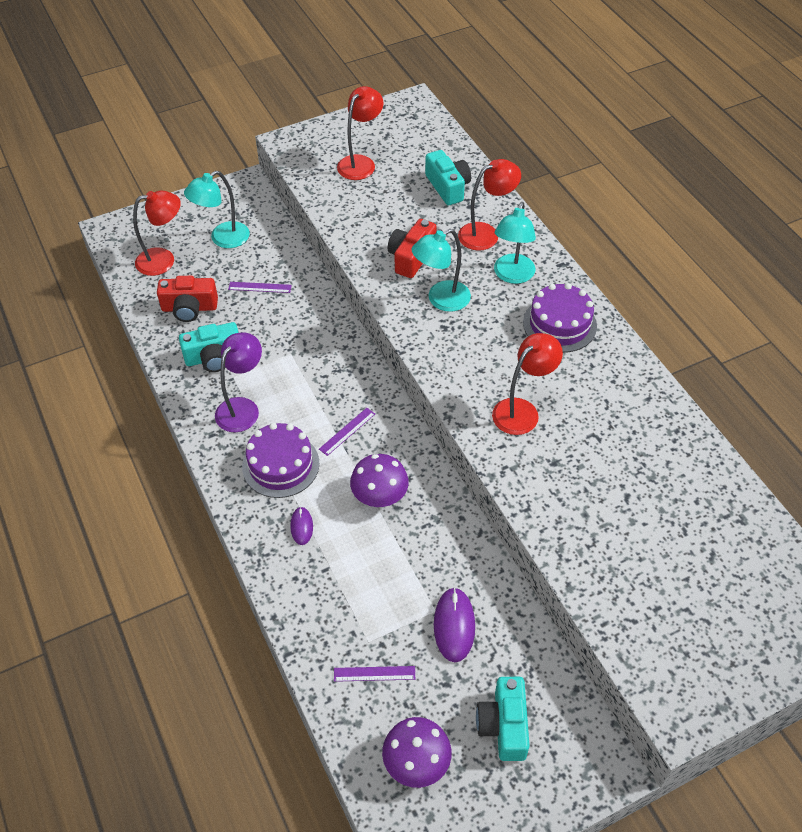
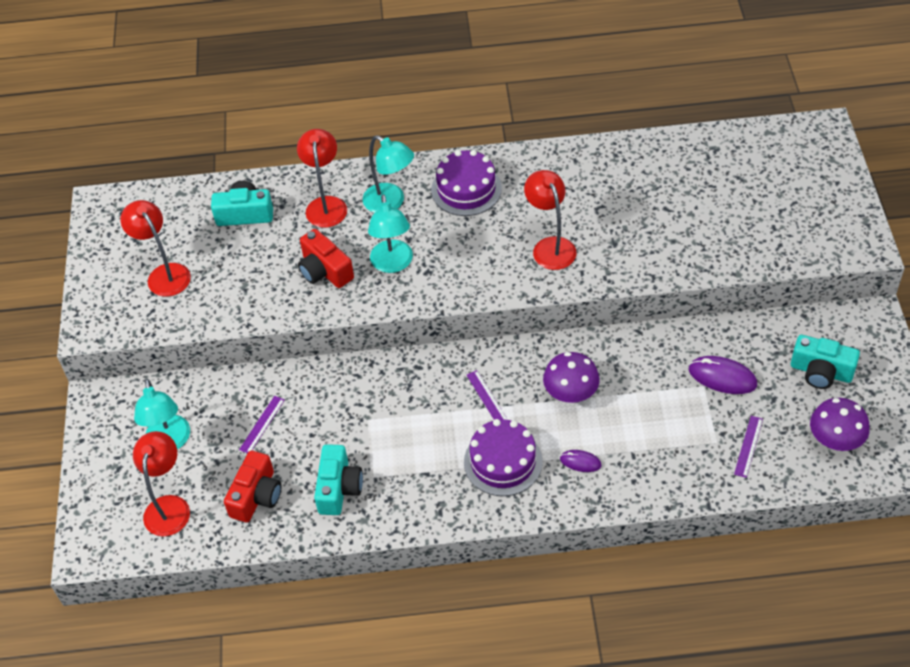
camera: 65 degrees left, 0 degrees up
(242, 408) = (418, 477): purple lamp -> none

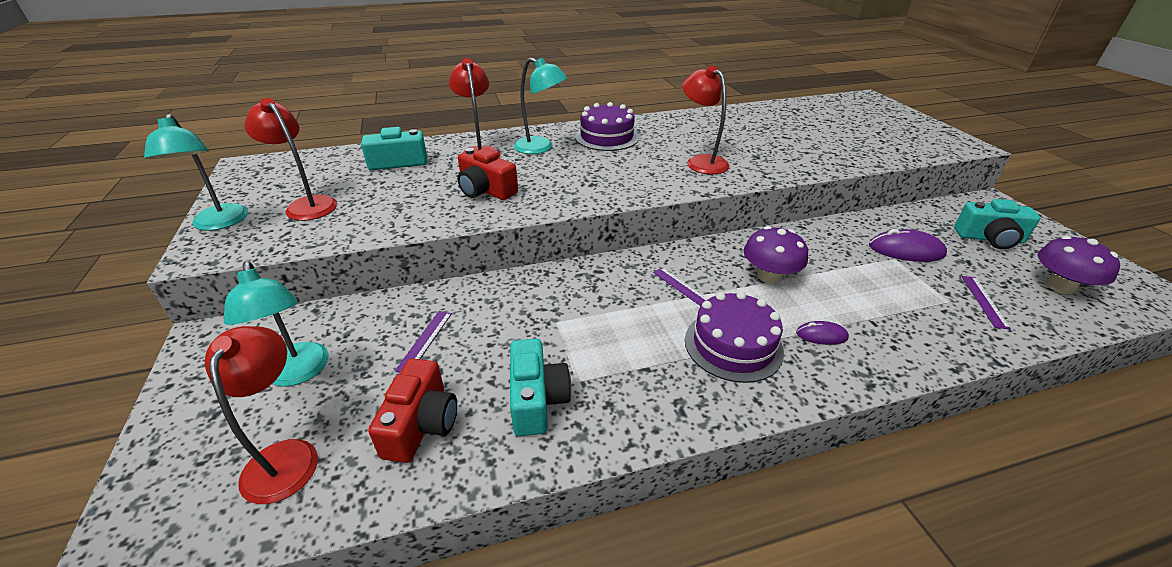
camera: 15 degrees left, 15 degrees down
(393, 264) = (555, 181): turquoise lamp -> turquoise lamp (219, 223)

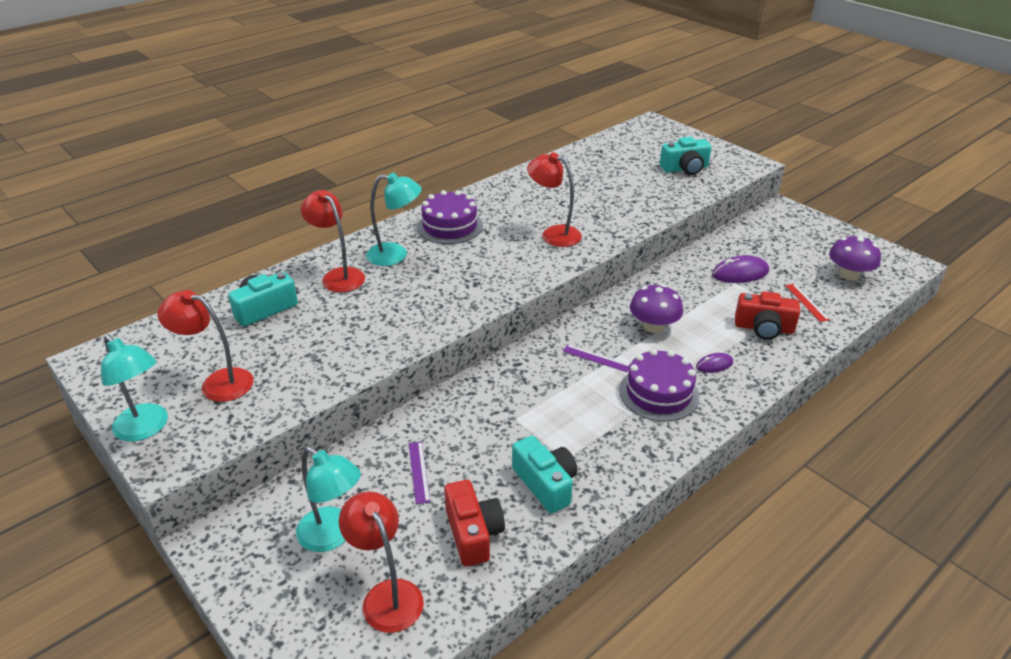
camera: 25 degrees left, 0 degrees up
(486, 190) = (383, 317): red camera -> red camera (764, 328)
(984, 301) = (807, 302): purple ruler -> red ruler
(989, 238) = (792, 245): turquoise camera -> turquoise camera (685, 168)

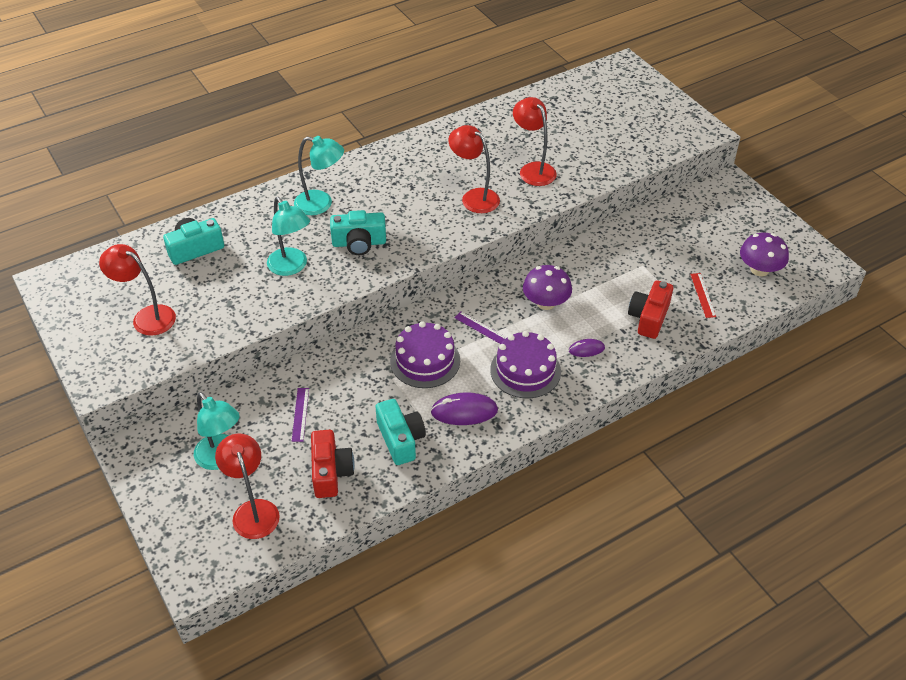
camera: 10 degrees right, 10 degrees up
(146, 429) = (86, 352): turquoise lamp -> turquoise lamp (291, 267)
(338, 276) = (265, 221): red lamp -> red lamp (533, 169)
(450, 226) = (379, 177): purple cake -> purple cake (425, 361)
(685, 168) = (633, 131): turquoise camera -> turquoise camera (359, 243)
(740, 273) = (652, 255): purple mouse -> purple mouse (464, 411)
(764, 328) = (649, 317): red camera -> red camera turned 90 degrees clockwise

